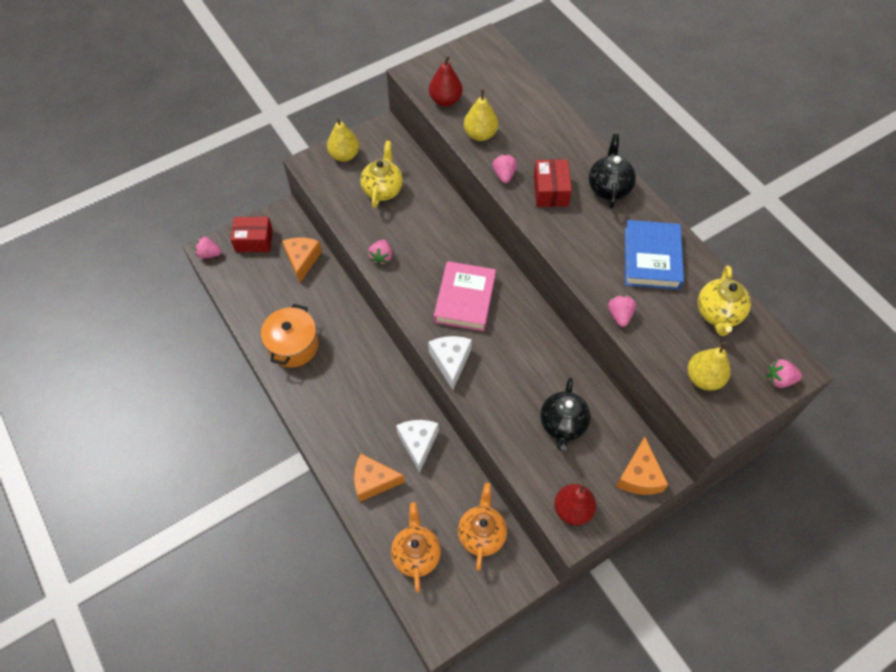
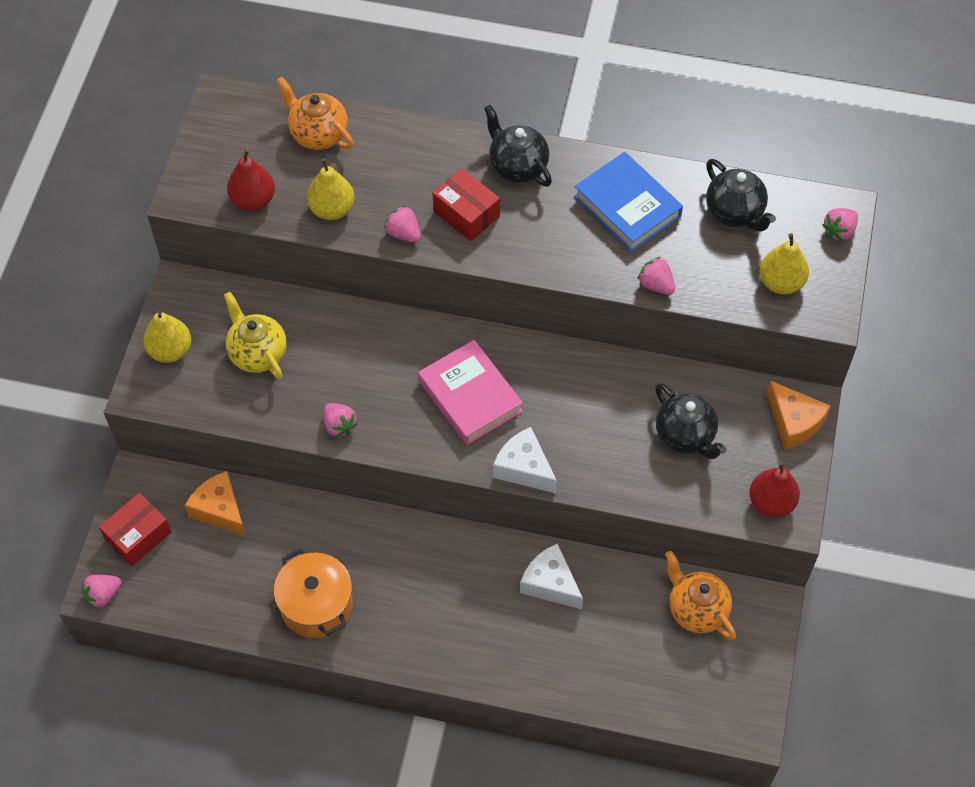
camera: 45 degrees left, 0 degrees up
(373, 481) = (548, 657): orange cheese -> none
(416, 554) = (659, 683): orange teapot -> orange teapot (318, 134)
(718, 314) = (735, 213): yellow teapot -> black teapot

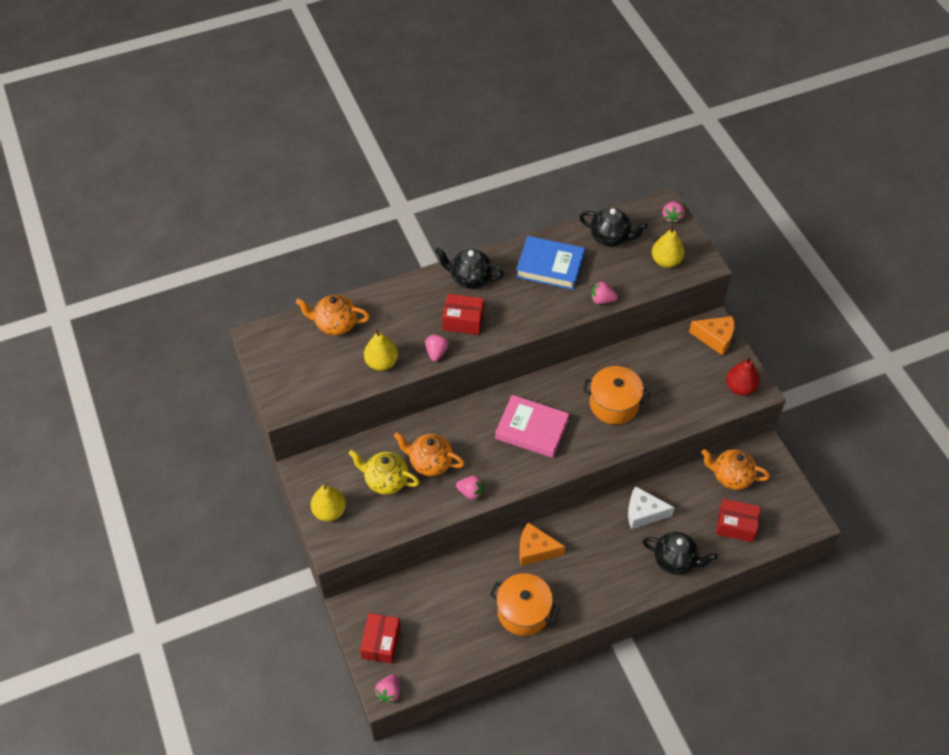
camera: 35 degrees left, 5 degrees down
(219, 510) = (419, 594): orange cheese -> orange cheese (535, 550)
(253, 200) = (328, 384): red pear -> none
(322, 363) = (430, 463): none -> orange teapot
(403, 233) = (436, 352): pink strawberry -> pink strawberry turned 90 degrees clockwise
(524, 468) = (596, 451): white cheese -> none
(594, 426) = (614, 404): none -> orange pot
(651, 671) = (736, 525): none -> red box
(685, 436) = (666, 379): black teapot -> black teapot (675, 560)

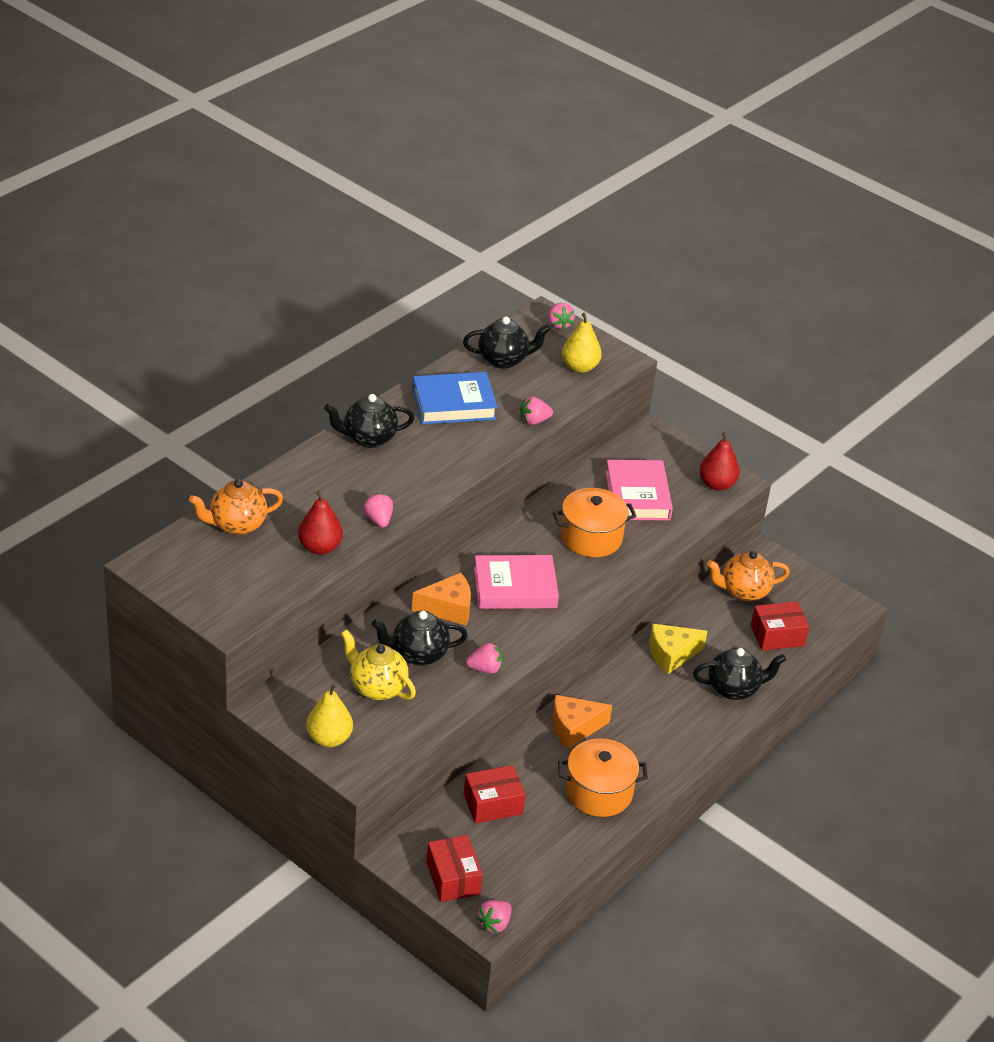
camera: 30 degrees left, 15 degrees down
(381, 363) = (320, 547): yellow pear -> red pear
(386, 480) = (377, 687): yellow teapot -> yellow teapot turned 45 degrees clockwise
(389, 692) = (494, 924): pink strawberry -> pink strawberry turned 45 degrees clockwise
(430, 463) = (418, 654): orange teapot -> black teapot
(463, 321) = (389, 481): red box -> red box (493, 804)
(643, 513) = (671, 654): white cheese -> yellow cheese
(671, 378) = (637, 495): none -> pink book
(715, 338) = (661, 445): orange cheese -> orange cheese (448, 608)

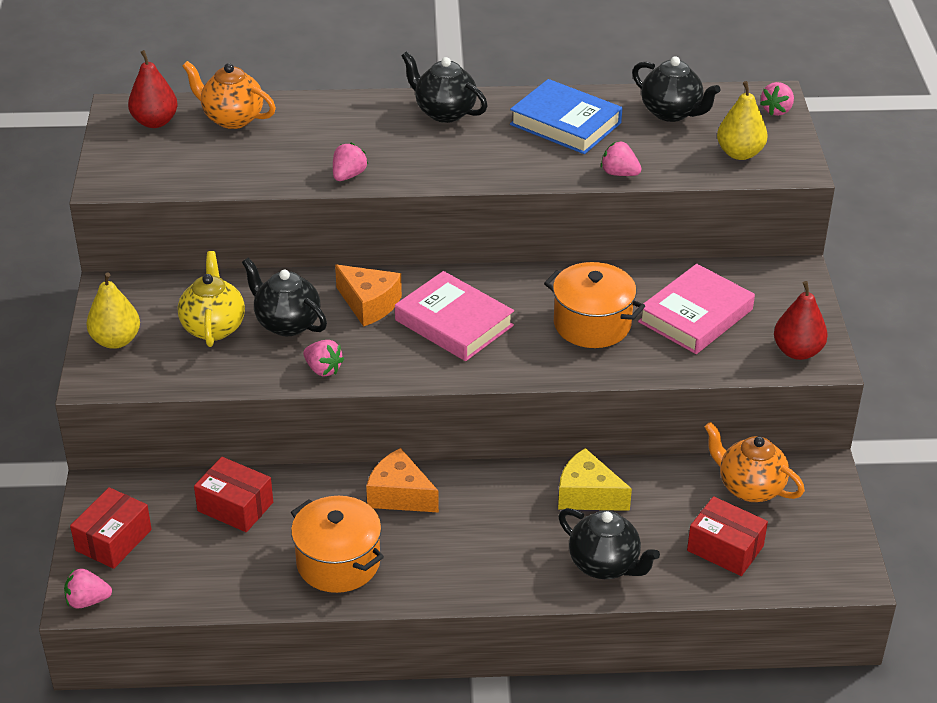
camera: 50 degrees right, 0 degrees up
(320, 547) = (267, 169): red pear -> red pear (155, 122)

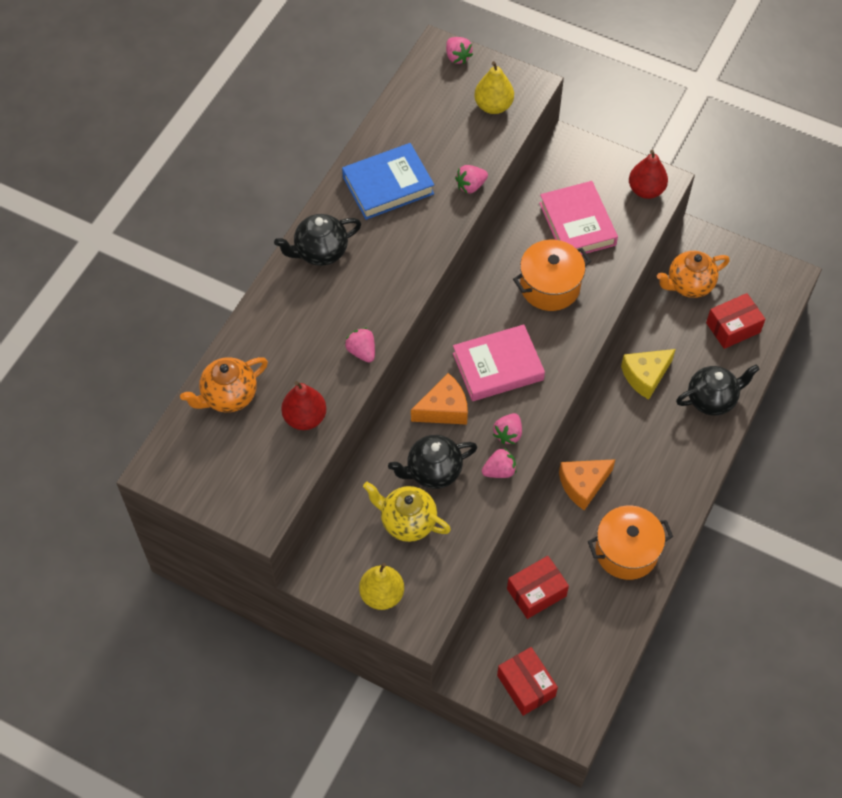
camera: 60 degrees left, 20 degrees up
(87, 601) = (578, 725): pink strawberry -> pink strawberry (508, 434)
(155, 122) = (194, 453): red pear -> red pear (305, 417)
(671, 113) = (418, 117): black teapot -> none

